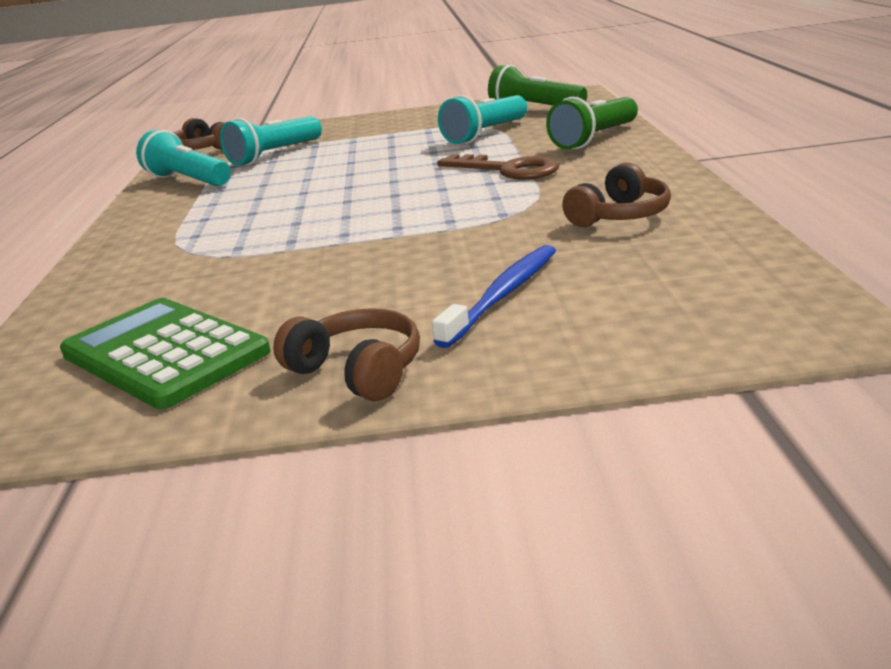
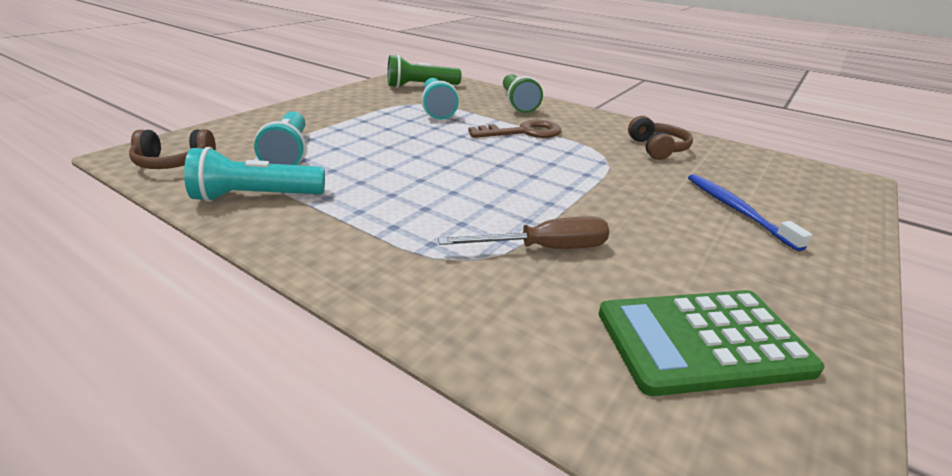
camera: 55 degrees left, 5 degrees up
(245, 262) = (543, 249): none -> brown screwdriver
(357, 371) = (812, 285): brown headphones -> none

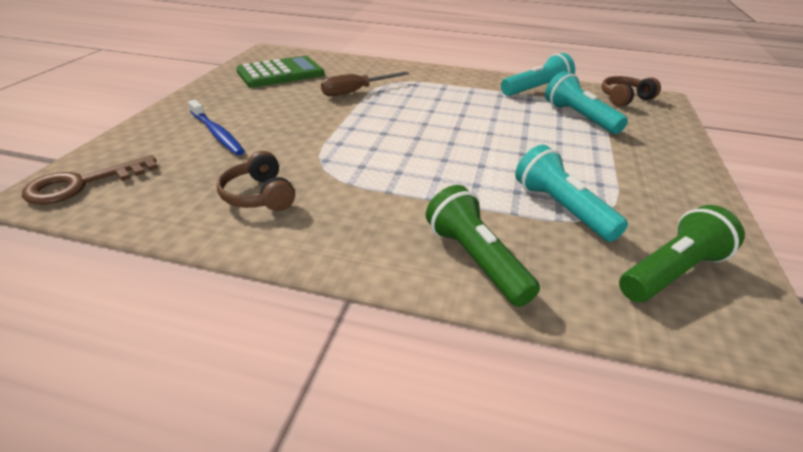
camera: 160 degrees right, 5 degrees up
(523, 132) = (424, 187): brown key -> brown key (82, 184)

